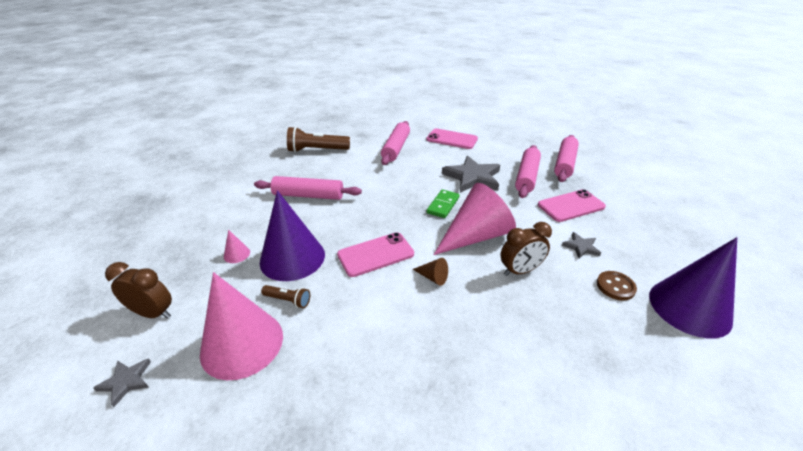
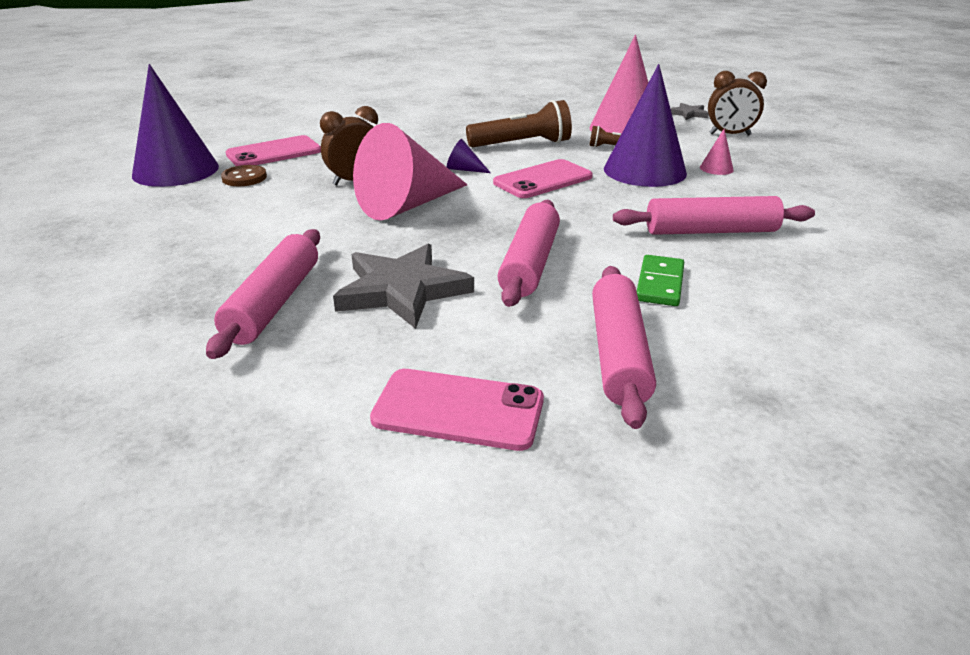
camera: 170 degrees right, 5 degrees down
(317, 150) = (822, 325): brown flashlight -> brown flashlight (522, 144)
(433, 277) = (464, 169): brown cone -> purple cone
(443, 205) = (462, 237): green domino -> green domino (659, 284)
(564, 164) = (145, 349): pink rolling pin -> pink rolling pin (529, 263)
(571, 206) = (221, 254): pink phone -> pink phone (274, 153)
(581, 247) = (254, 205): grey star -> none

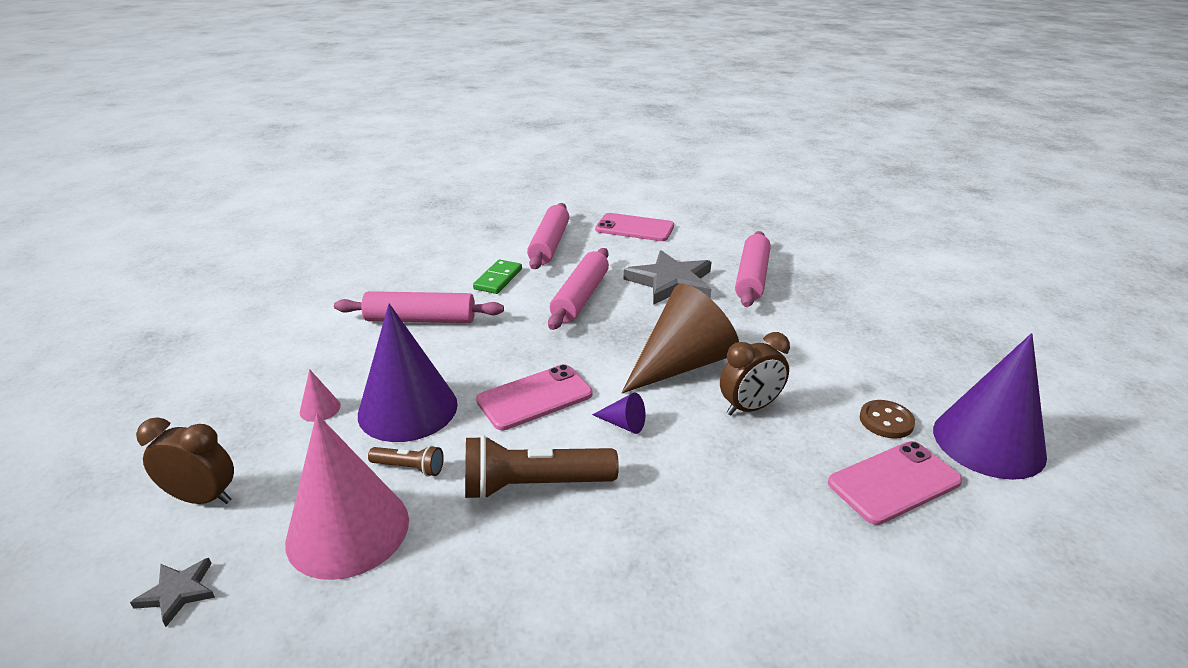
camera: 175 degrees left, 0 degrees up
(407, 205) = (682, 364): pink cone -> brown cone

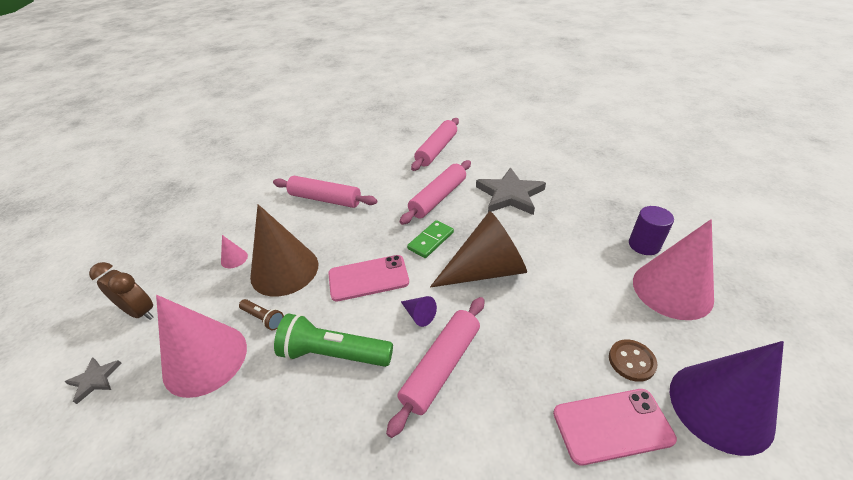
camera: 20 degrees right, 10 degrees up
(408, 409) = (284, 270): purple cone -> brown cone
(498, 279) = (389, 174): green domino -> green domino (431, 240)
(534, 485) = (334, 353): brown flashlight -> green flashlight
(634, 228) = (503, 143): pink phone -> none
(750, 408) = (521, 322): brown clock -> none
(751, 278) = (575, 200): pink rolling pin -> pink rolling pin (441, 366)
(848, 311) = (644, 245): none -> purple cylinder
(896, 348) = (672, 289): none -> pink cone

